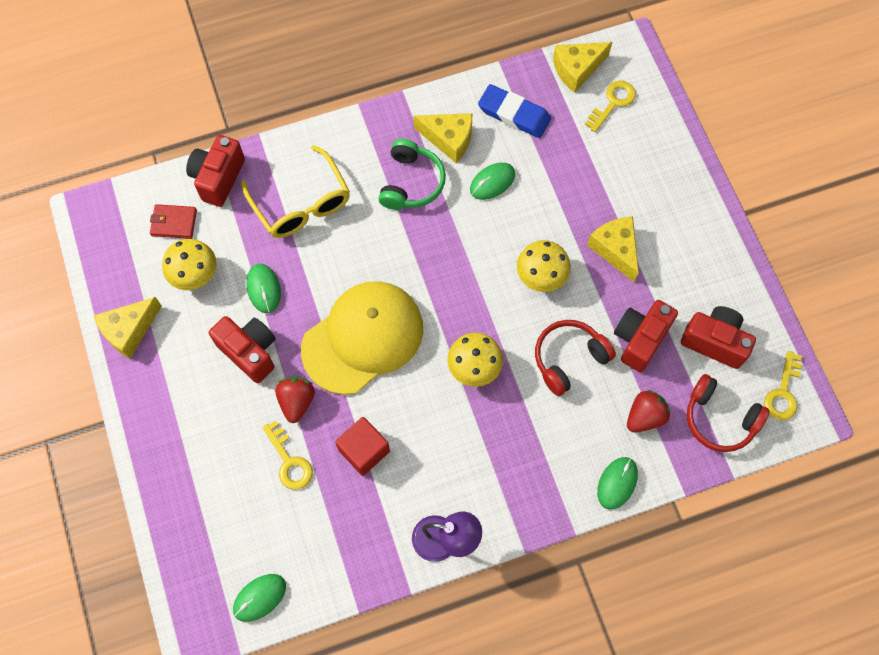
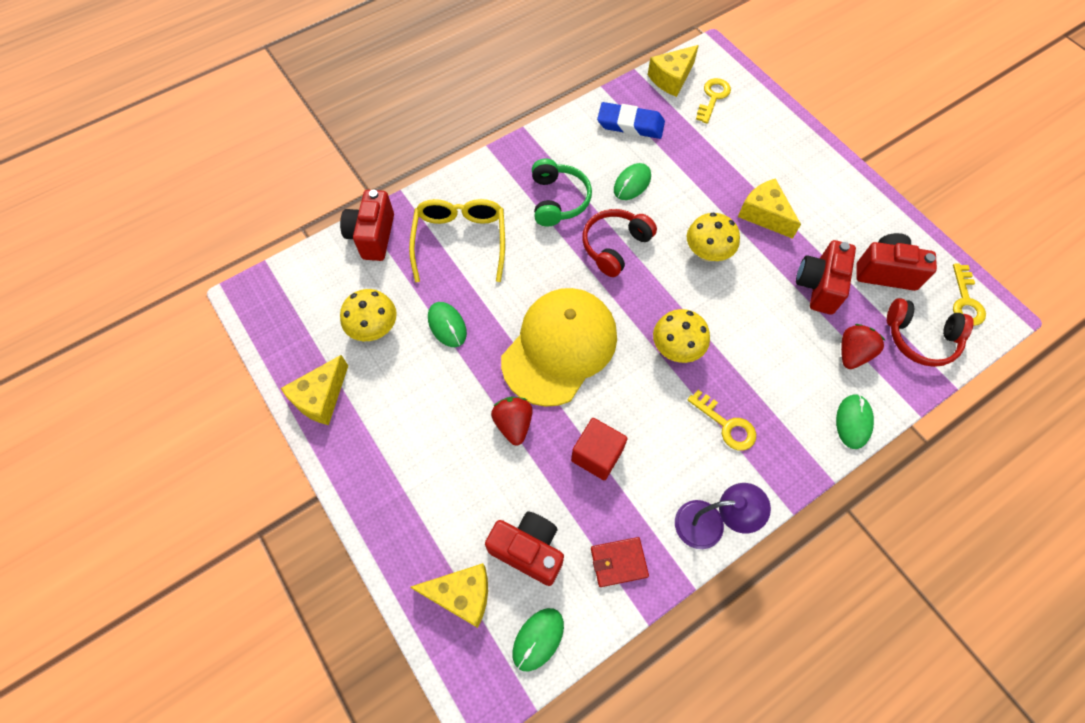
camera: 15 degrees left, 5 degrees down
(174, 223) = (339, 285): red wallet -> red wallet (618, 562)
(250, 352) = (451, 388): red camera -> red camera (528, 550)
(289, 461) = (524, 485): yellow key -> yellow key (726, 425)
(301, 203) = (460, 241): yellow glasses -> yellow glasses turned 135 degrees counterclockwise
(449, 139) = (579, 157): yellow cheese -> yellow cheese (461, 595)
(569, 358) = (761, 319): red headphones -> red headphones (615, 246)

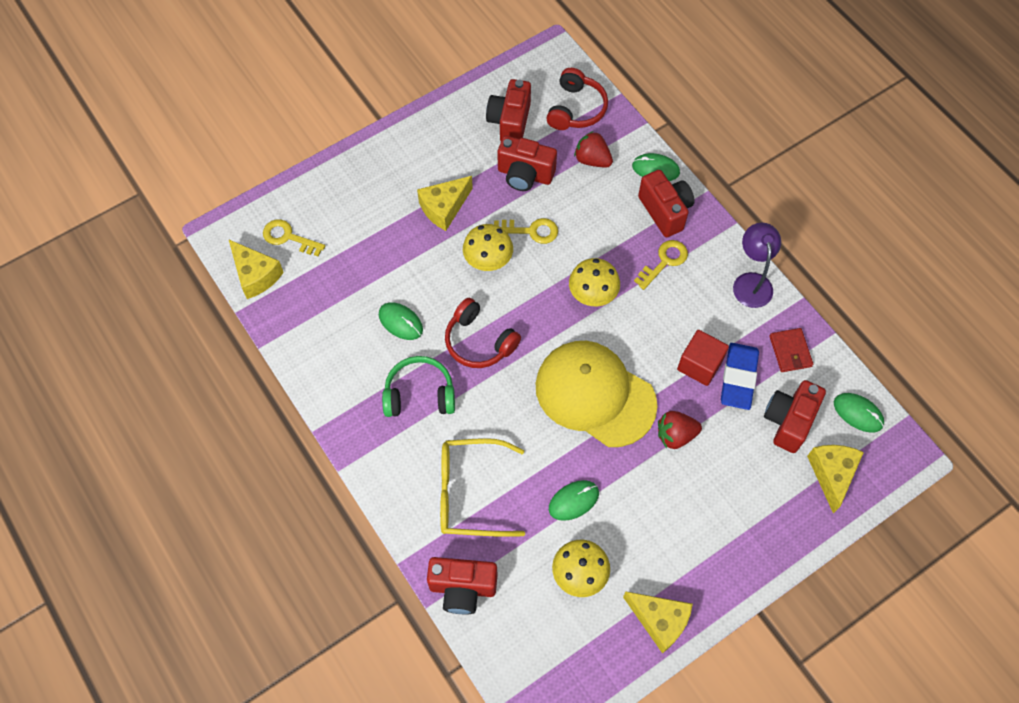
camera: 90 degrees left, 0 degrees up
(630, 124) = (319, 319): blue eraser -> blue eraser (738, 378)
(795, 429) = (665, 211): none -> red camera
(965, 301) = (538, 70): yellow key -> yellow key (531, 231)

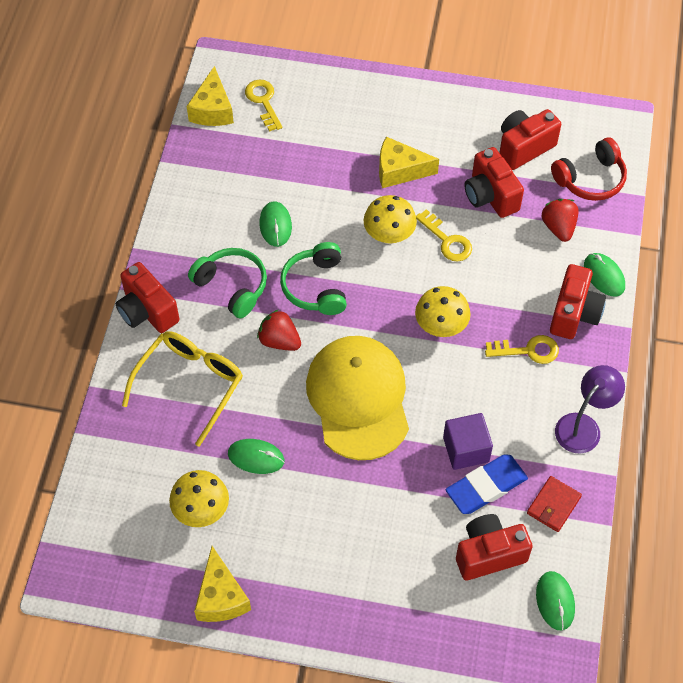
camera: 45 degrees right, 5 degrees down
(462, 588) = (112, 443): red camera -> red camera (147, 311)
(470, 493) = (190, 384): yellow glasses -> yellow glasses turned 75 degrees clockwise
(479, 341) = (316, 287): red headphones -> green headphones
(675, 435) = (386, 482): red strawberry -> red strawberry (279, 341)
(699, 365) = (466, 449): red cube -> purple cube
(832, 474) = (477, 624): yellow cheese -> none

